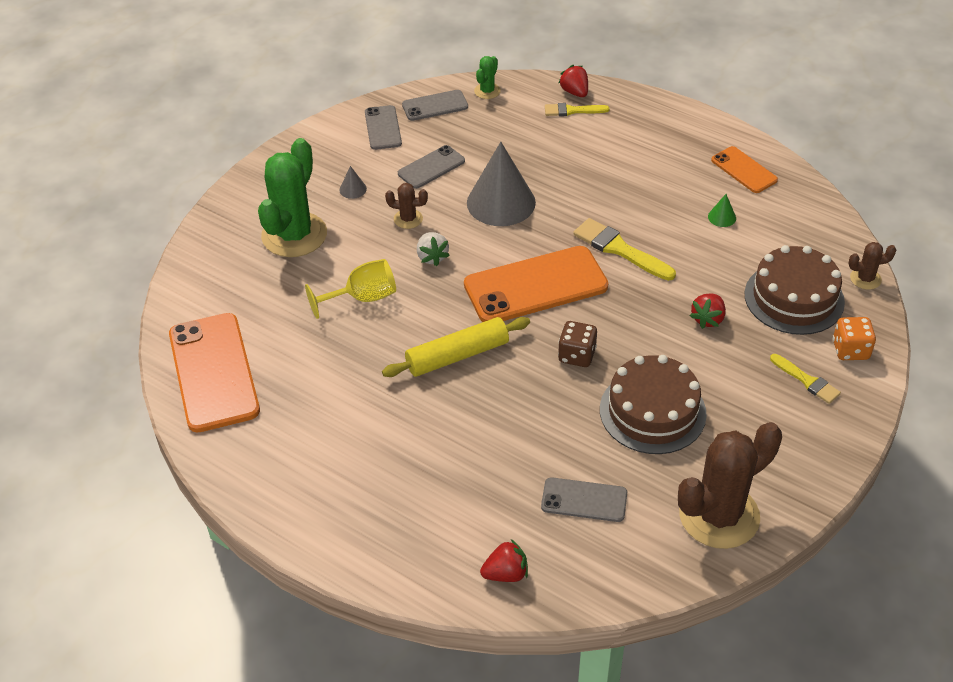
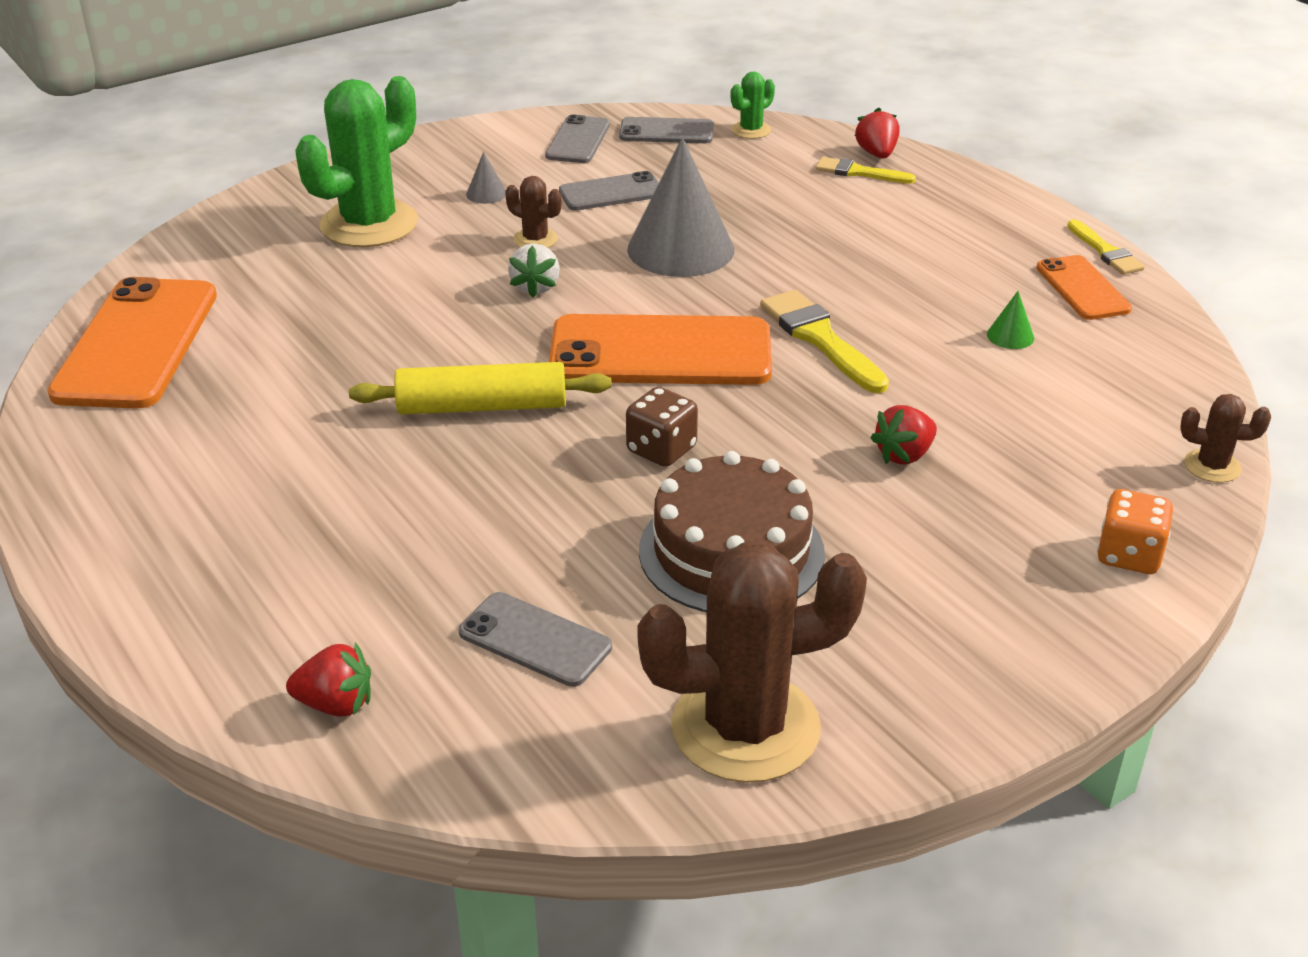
camera: 20 degrees right, 10 degrees down
(362, 298) = (402, 310): yellow goblet -> none
(794, 298) = (1069, 462): brown cake -> none
(807, 381) = (1024, 578): yellow brush -> yellow brush (1105, 251)

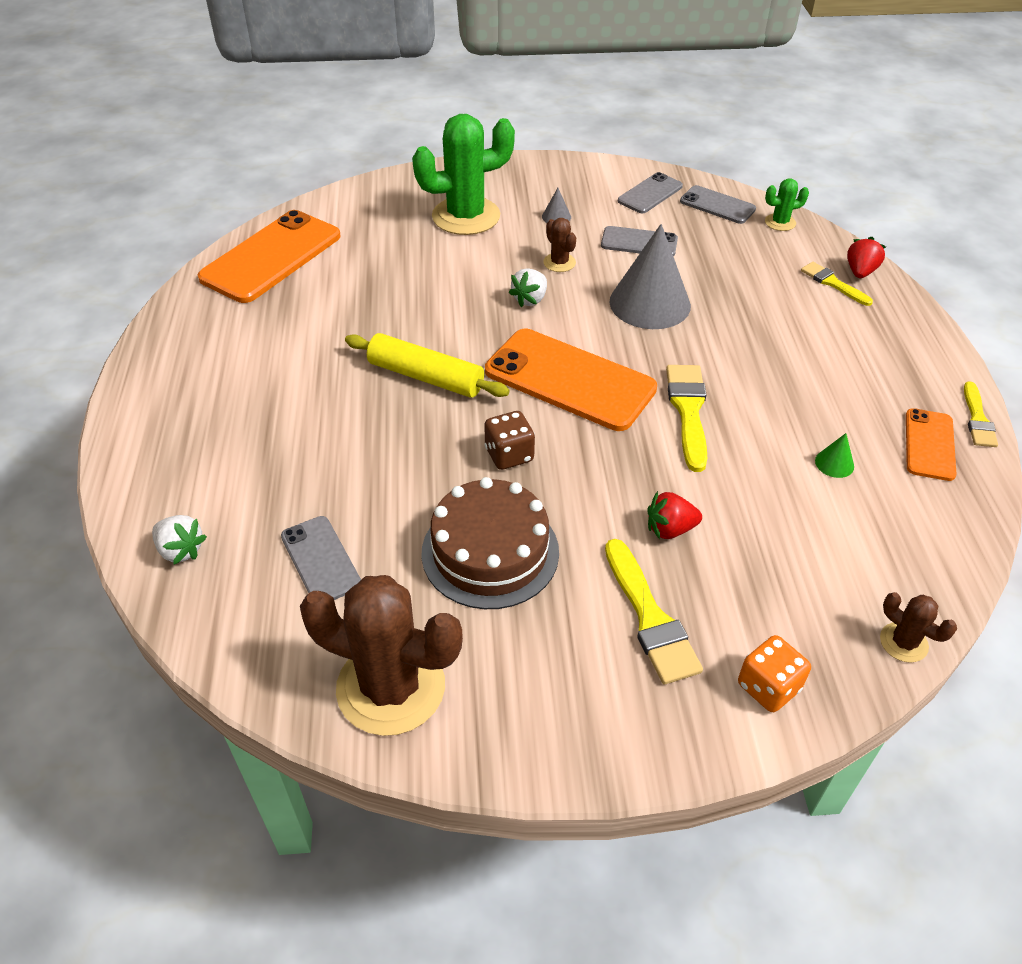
camera: 30 degrees right, 10 degrees up
(336, 704) = (181, 550): red strawberry -> white strawberry
(960, 543) = (650, 618): none -> yellow brush

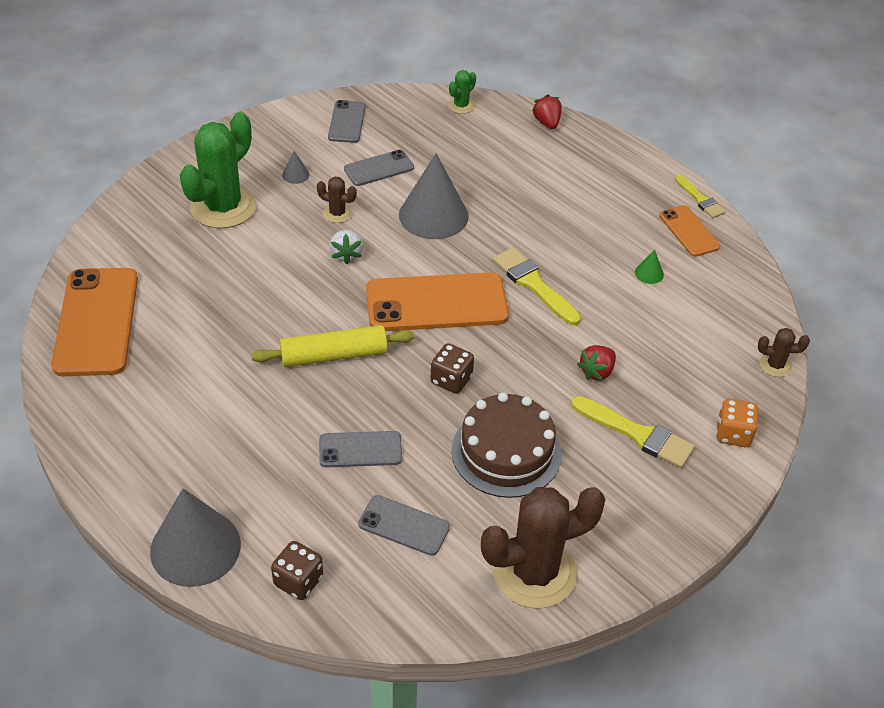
camera: 40 degrees left, 0 degrees up
(139, 470) = (195, 547): none -> grey cone
(181, 550) = (298, 581): white strawberry -> brown dice
(717, 205) = (405, 110): grey phone -> grey phone (360, 449)
(833, 283) = (537, 140): yellow brush -> none

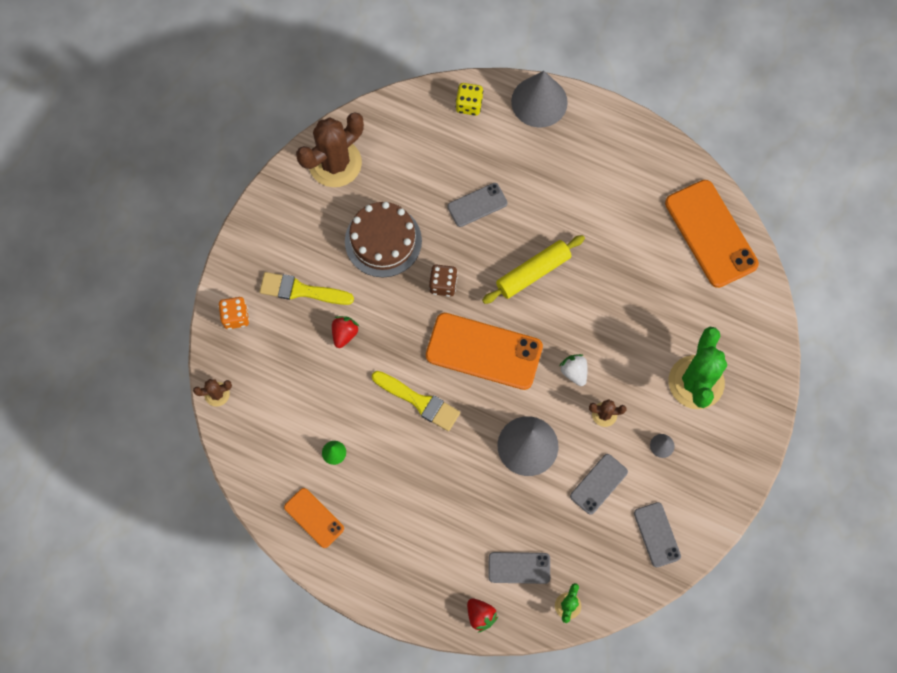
camera: 160 degrees right, 25 degrees up
(298, 581) = (469, 105): brown dice -> yellow dice
(404, 525) = (425, 163): grey phone -> grey phone (519, 568)
(436, 303) = (484, 351): orange phone -> orange phone turned 45 degrees clockwise
(700, 199) = (314, 565): yellow brush -> none

